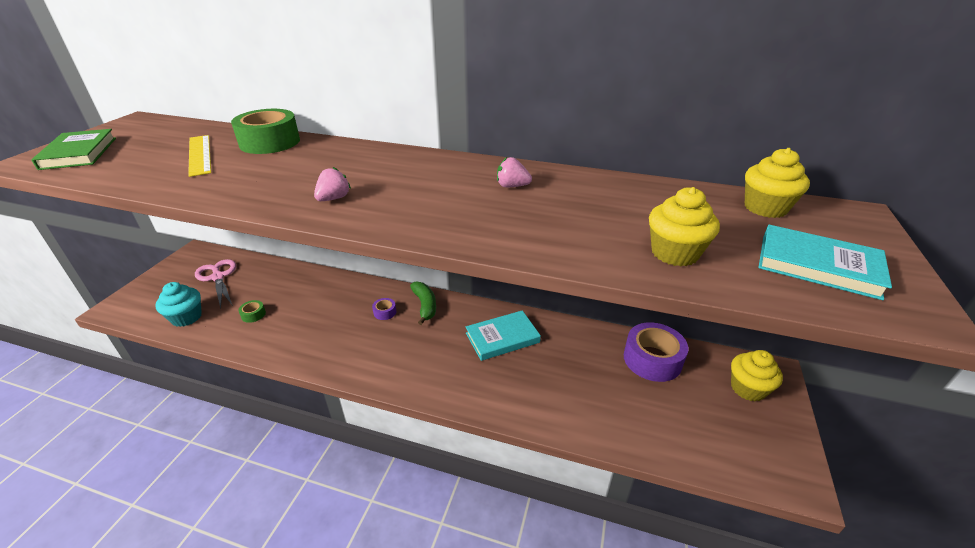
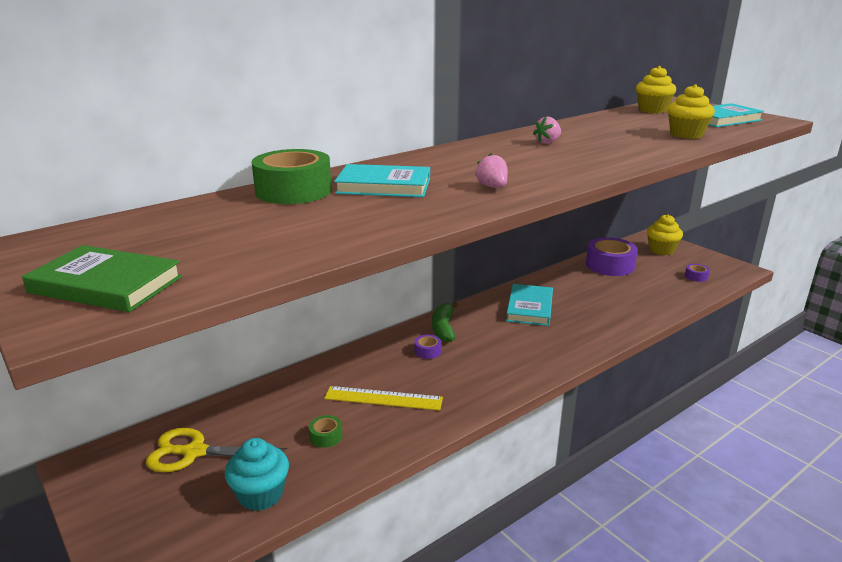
camera: 55 degrees left, 10 degrees down
(199, 154) = (268, 221): yellow ruler -> yellow ruler (383, 398)
(218, 277) = (194, 452): pink scissors -> yellow scissors
(303, 162) = (384, 186): none -> turquoise book
(425, 306) = (443, 328): green banana -> green banana turned 105 degrees counterclockwise
(715, 440) = (696, 276): none -> purple tape

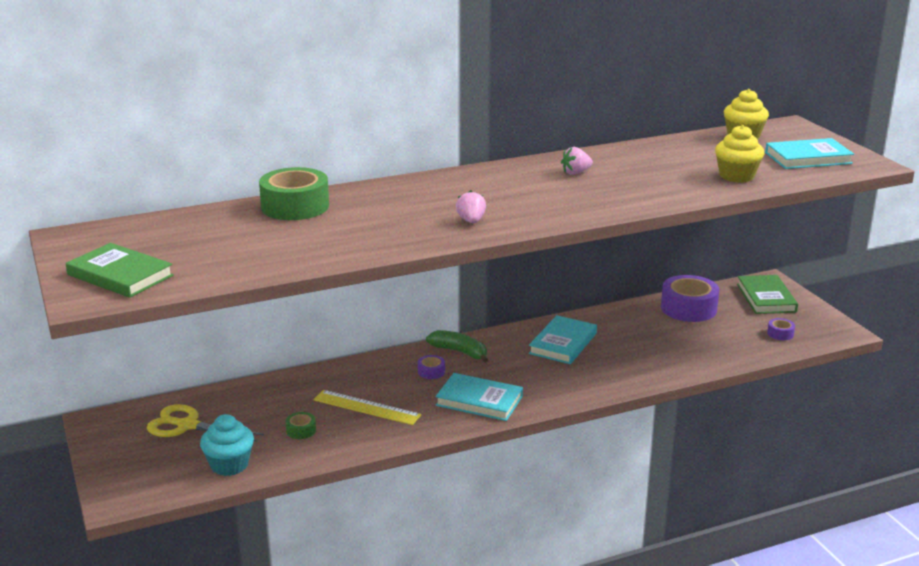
camera: 15 degrees right, 0 degrees up
(384, 186) = (375, 209): turquoise book -> turquoise book (479, 401)
(443, 328) = (460, 352): green banana -> green banana turned 105 degrees clockwise
(661, 250) = (766, 298): yellow cupcake -> green book

